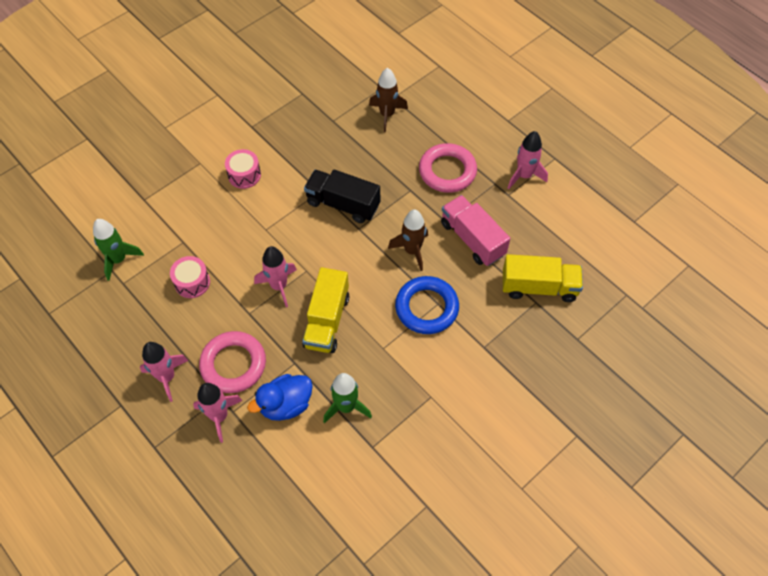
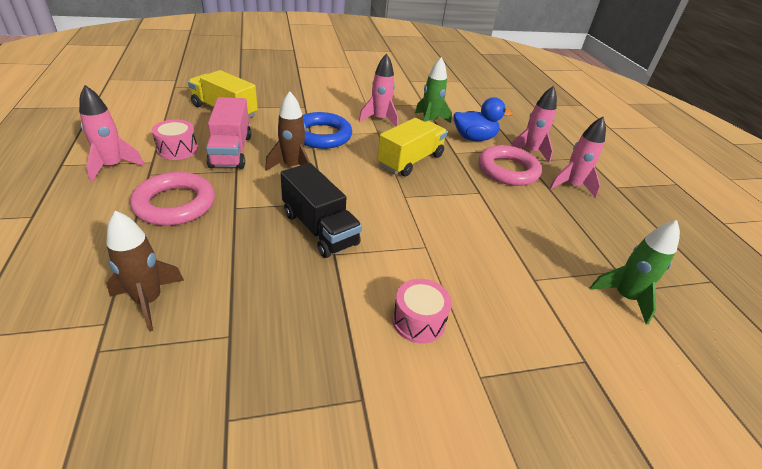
camera: 155 degrees left, 20 degrees down
(192, 282) = (532, 237): pink drum -> pink drum (177, 149)
(279, 286) = (439, 197): pink rocket -> pink rocket (379, 119)

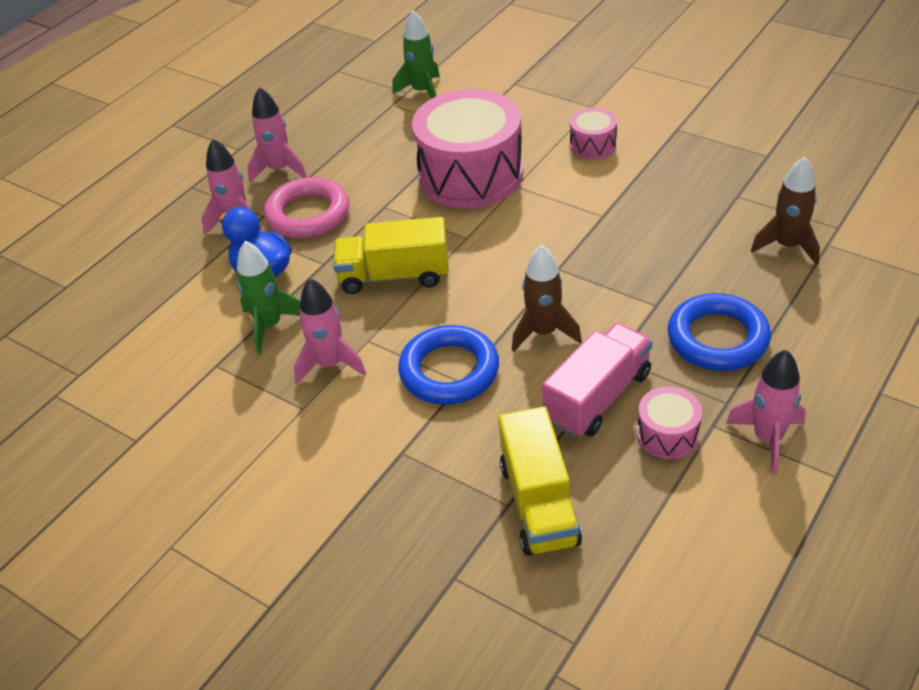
camera: 125 degrees left, 5 degrees up
(175, 204) = (717, 338): pink ring -> blue ring
(319, 229) = (592, 243): black truck -> none
(466, 239) = (470, 175): none -> pink drum

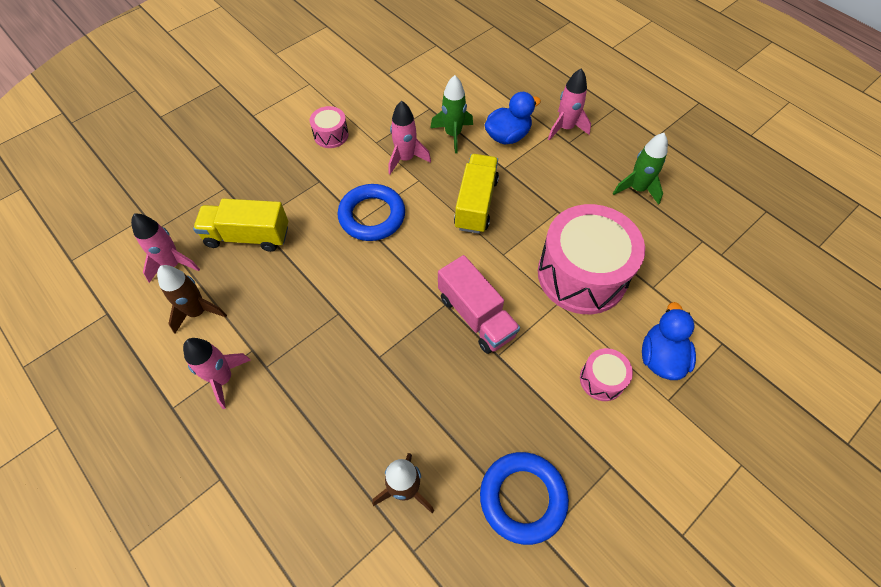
camera: 100 degrees right, 15 degrees up
(279, 170) = (622, 156): pink rocket -> pink rocket (173, 264)
(308, 214) = (562, 166): pink ring -> none
(422, 92) = (719, 266): green rocket -> green rocket (637, 189)
(543, 332) = (382, 276): brown rocket -> brown rocket (198, 312)
(548, 114) = (661, 357): none -> blue duck
(598, 397) = (310, 290): pink truck -> pink truck (476, 316)
(667, 435) = (259, 320): pink drum -> pink drum (331, 135)
(717, 338) = (326, 386): blue ring -> blue ring (522, 498)

